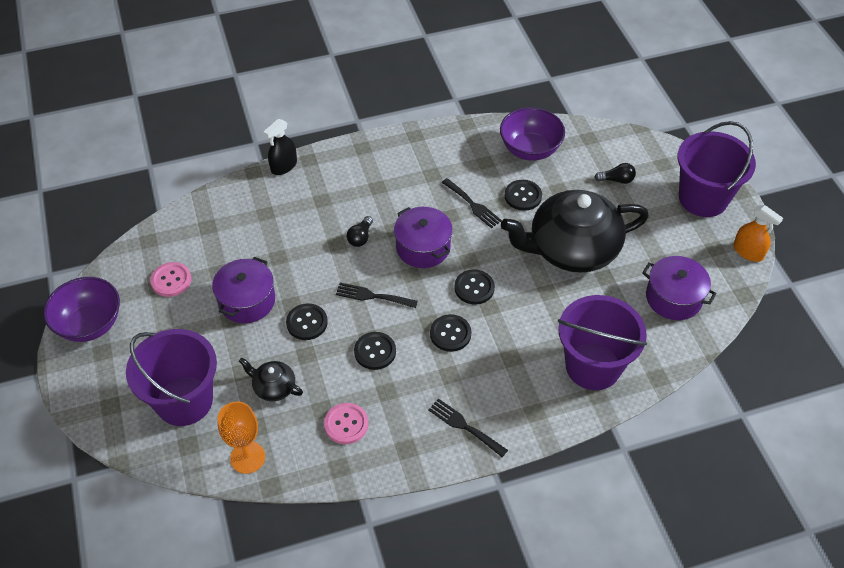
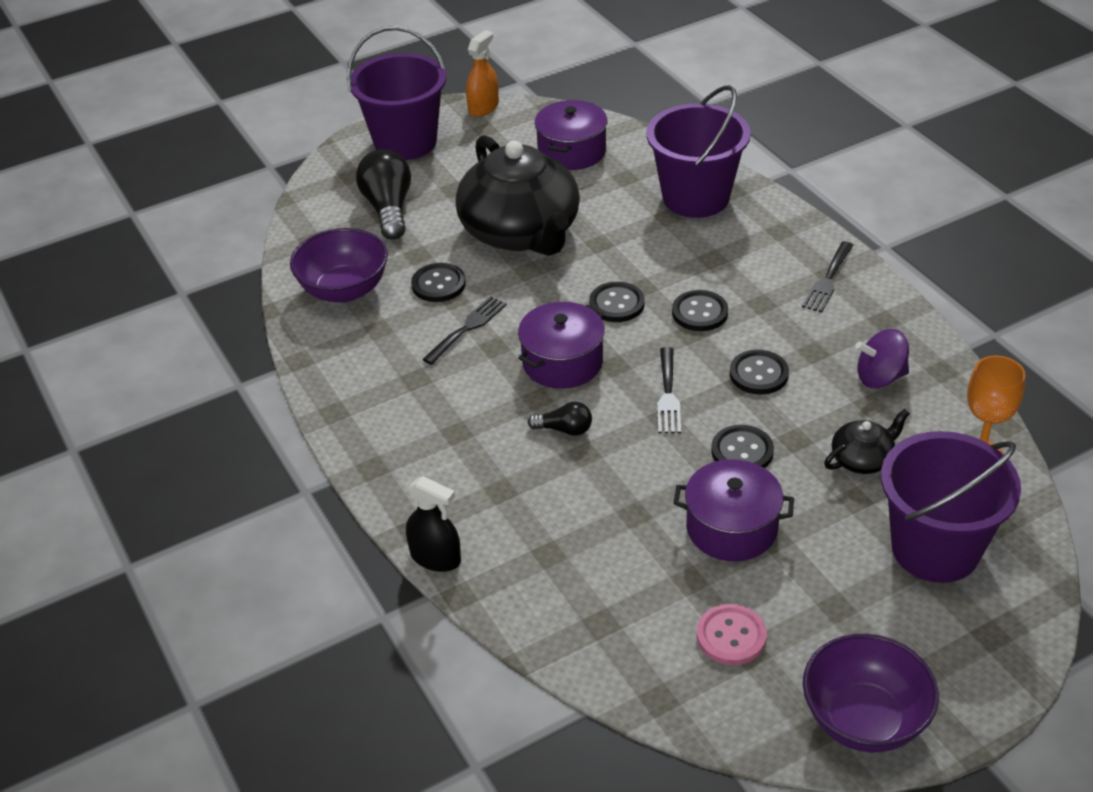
camera: 100 degrees left, 10 degrees down
(273, 387) = (863, 459): black teapot -> black teapot turned 135 degrees counterclockwise
(346, 424) = (880, 377): pink button -> purple spinning top
(616, 180) = (388, 209): black light bulb -> black light bulb, size x1.92

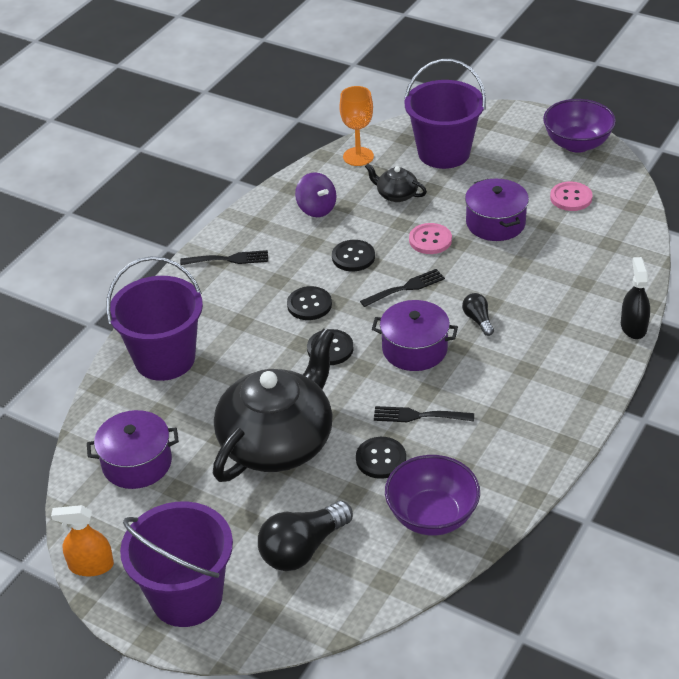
camera: 120 degrees left, 0 degrees up
(742, 451) = (430, 240): black button -> pink button

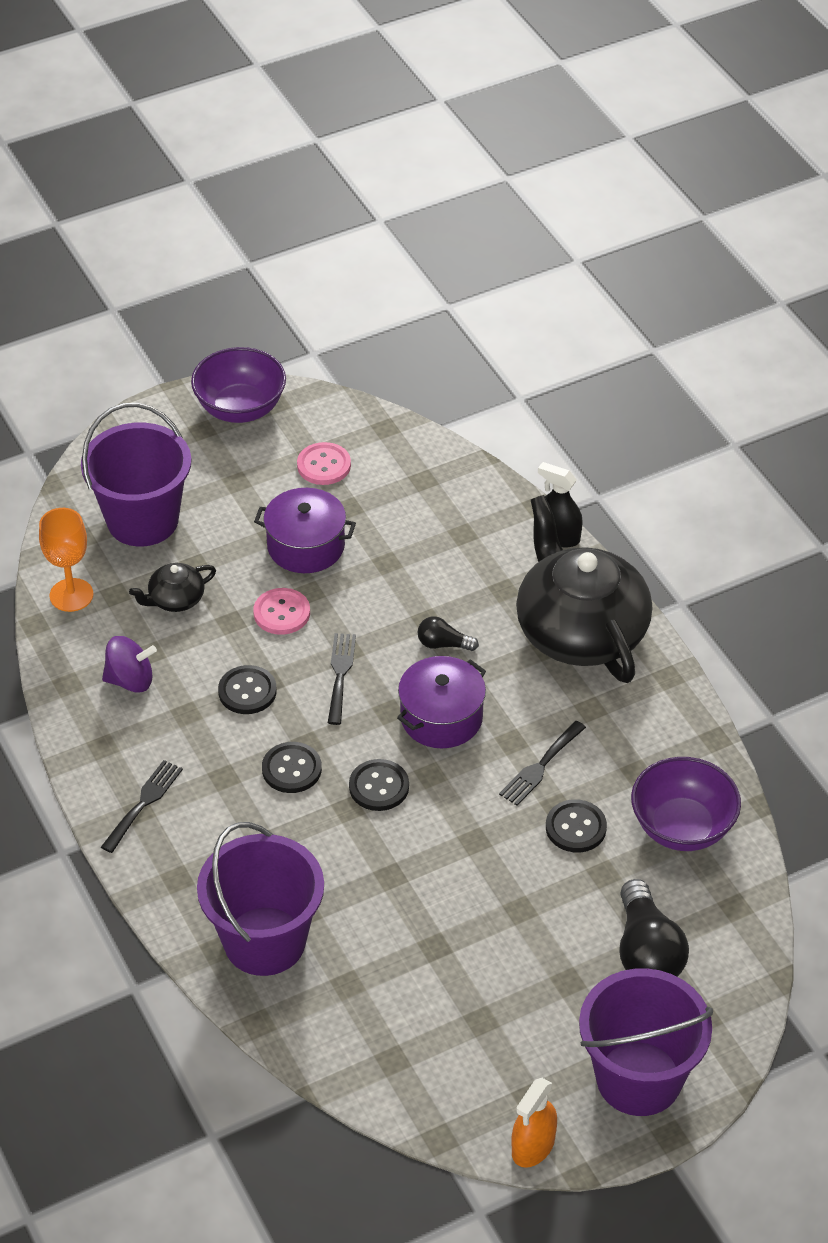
camera: 60 degrees left, 5 degrees up
(137, 463) = (412, 1040): purple pot -> none
(278, 441) = (481, 900): black teapot -> black teapot (580, 630)

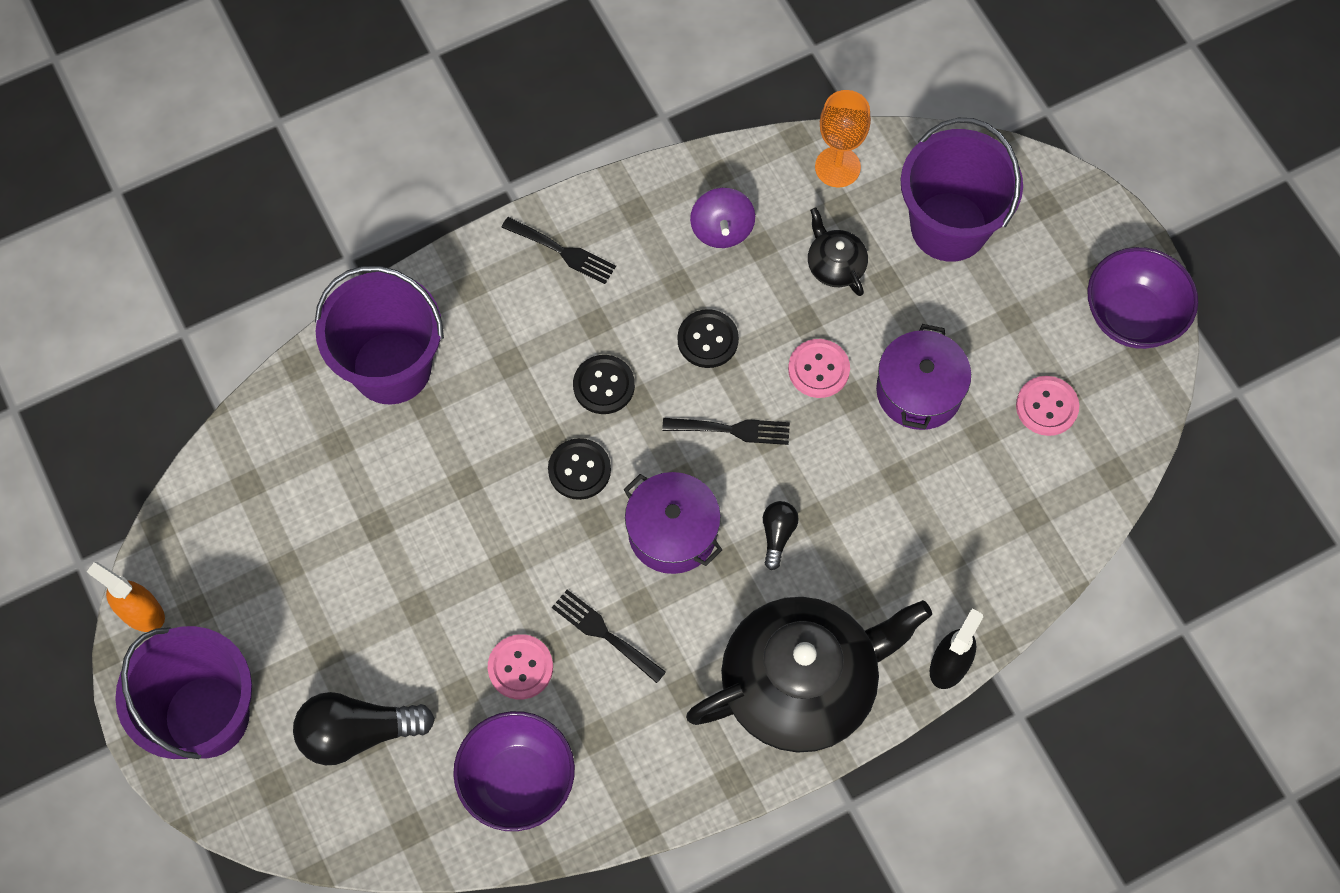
camera: 90 degrees right, 20 degrees up
(576, 827) = (520, 667): black button -> pink button

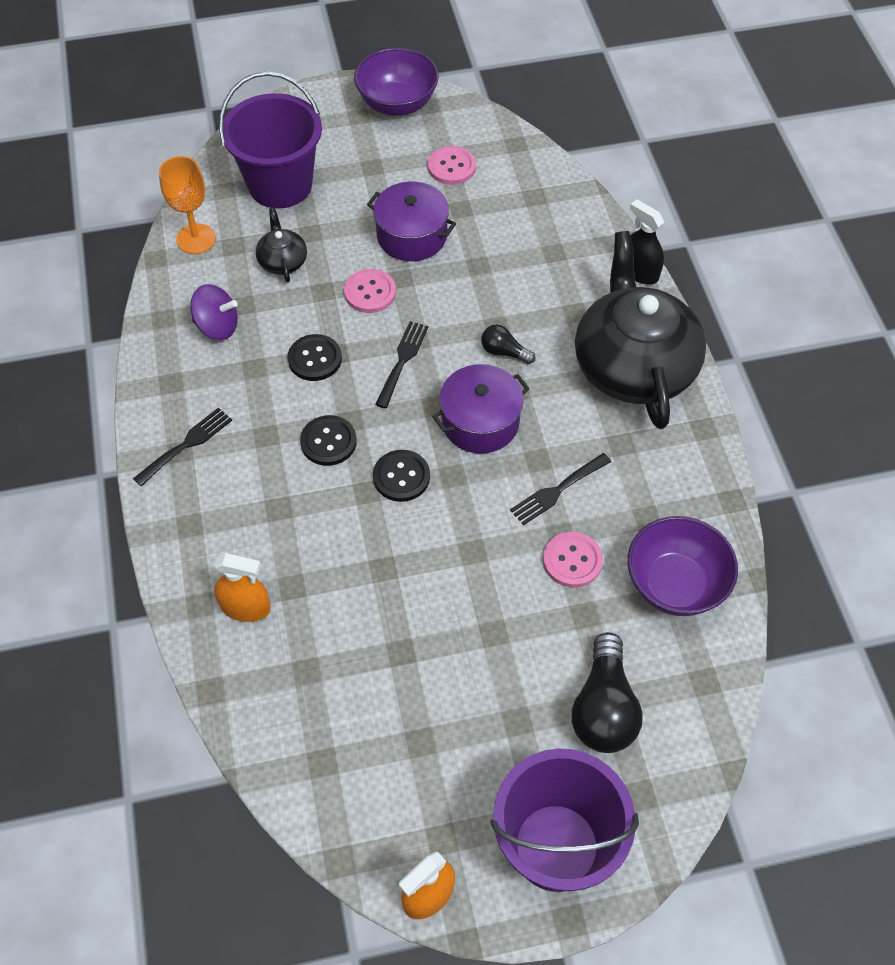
camera: 75 degrees left, 10 degrees down
(391, 367) = (245, 607): purple bucket -> orange spray bottle
(835, 265) = (282, 261): black teapot -> black teapot turned 90 degrees clockwise

